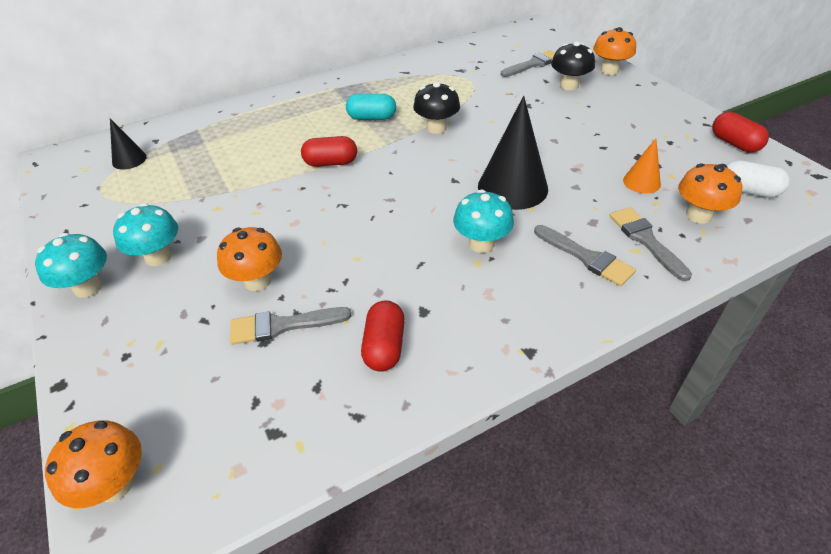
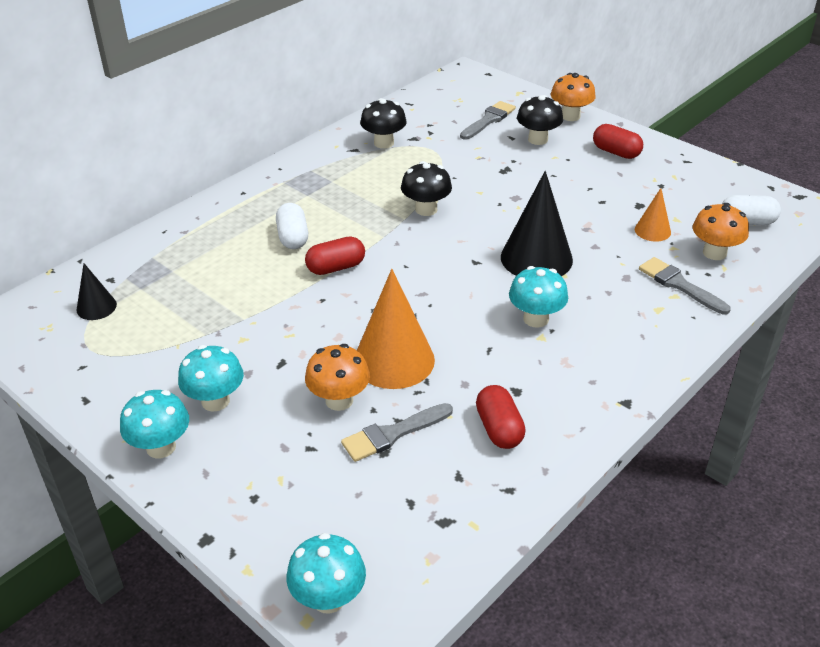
camera: 20 degrees left, 5 degrees down
(115, 484) = (328, 598): orange mushroom -> turquoise mushroom
(312, 132) = (293, 237): none -> white capsule
(328, 254) = (394, 360): none -> orange cone
(372, 118) = (349, 210): turquoise capsule -> none
(433, 70) = (384, 143): none -> black mushroom
(586, 257) = (635, 311): grey brush -> none
(734, 143) = (718, 177): red capsule -> red capsule (616, 152)

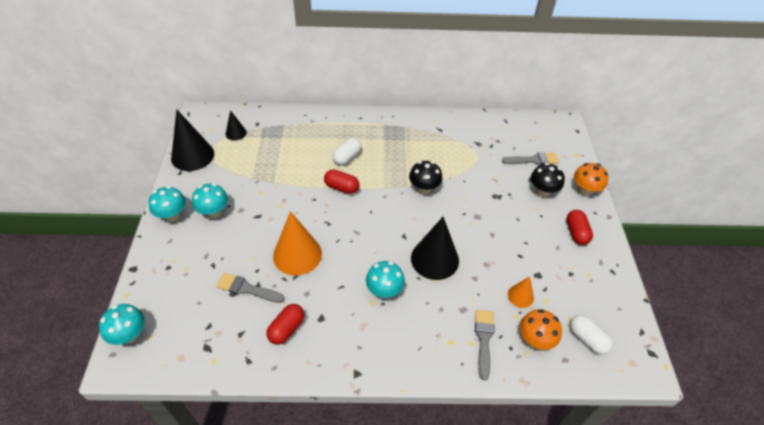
camera: 45 degrees right, 10 degrees up
(72, 370) = (192, 155): none -> black cone
(339, 400) = (252, 253): orange mushroom -> none
(384, 143) = (459, 136): black mushroom -> none

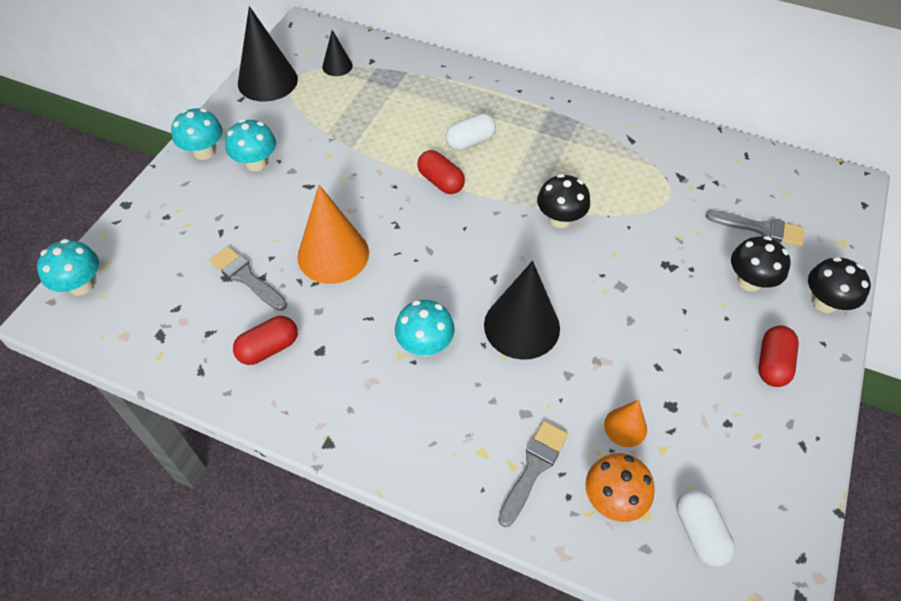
camera: 25 degrees right, 5 degrees up
(585, 190) = (824, 302): orange mushroom -> black mushroom

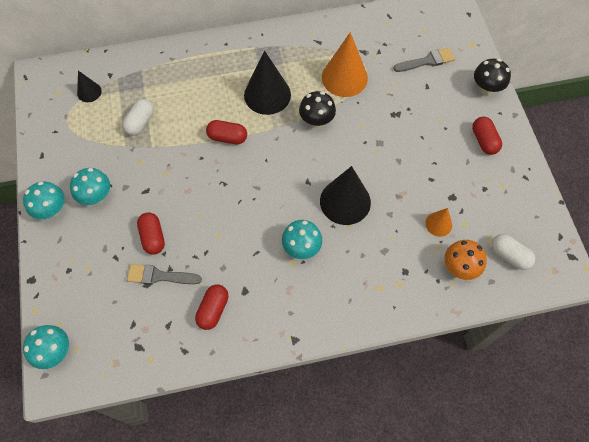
camera: 35 degrees left, 10 degrees up
(267, 81) = (49, 131): black cone -> black cone (267, 95)
(274, 235) = (153, 237): none -> red capsule
(333, 254) = (201, 227): orange cone -> orange cone (344, 77)
(470, 141) = (223, 98): white capsule -> white capsule (140, 123)
(533, 468) = (410, 278): grey brush -> none
(749, 281) = (442, 98): black mushroom -> none

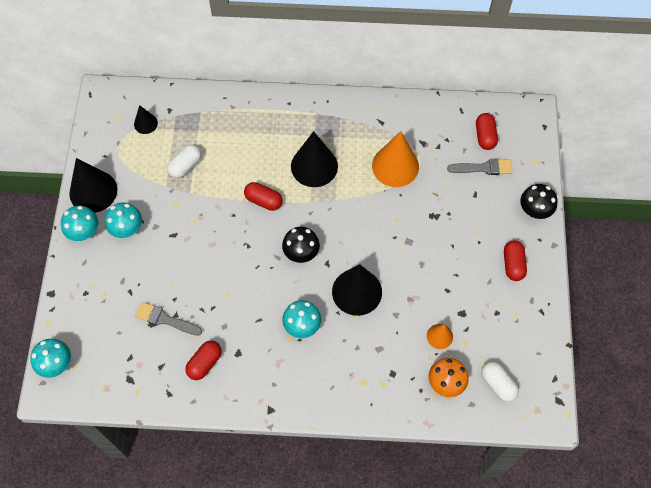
camera: 15 degrees right, 0 degrees up
(51, 168) = (93, 191): none -> black cone
(153, 237) = (168, 281): red capsule -> red capsule (485, 136)
(316, 120) = (354, 204): black mushroom -> black mushroom (301, 253)

